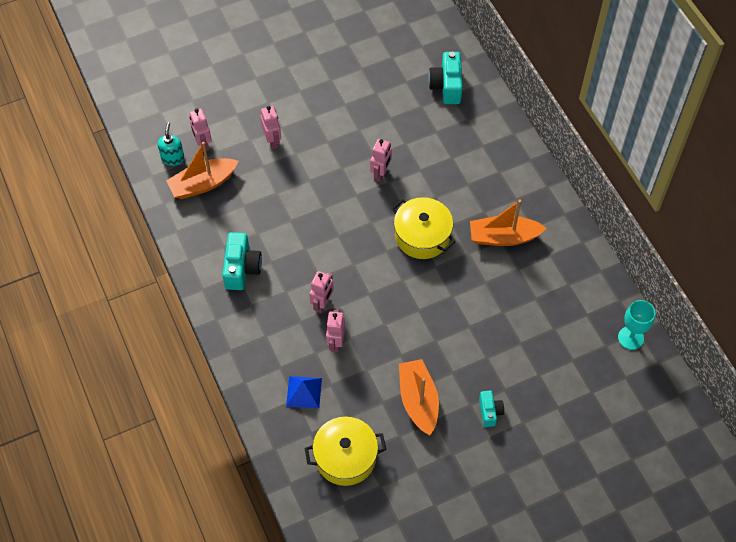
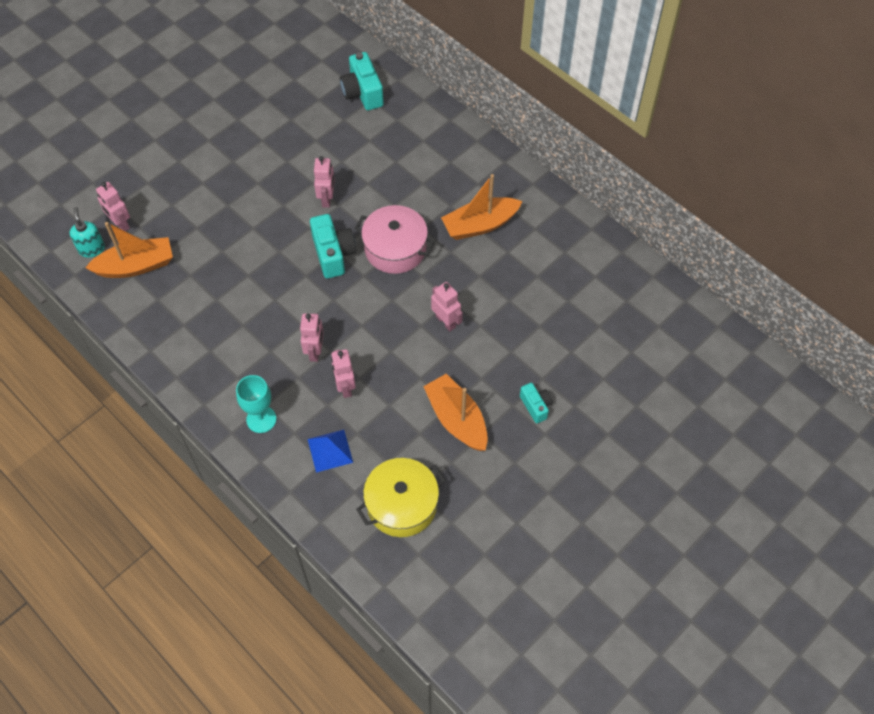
camera: 20 degrees left, 0 degrees up
(203, 184) = (136, 266): orange boat -> orange boat turned 150 degrees counterclockwise
(241, 268) = (212, 342): turquoise camera -> turquoise camera (333, 254)
(272, 141) = (197, 199): pink robot -> pink robot (446, 322)
(422, 236) = (395, 249): yellow pot -> pink pot
(630, 338) = (647, 285): turquoise goblet -> turquoise goblet (261, 419)

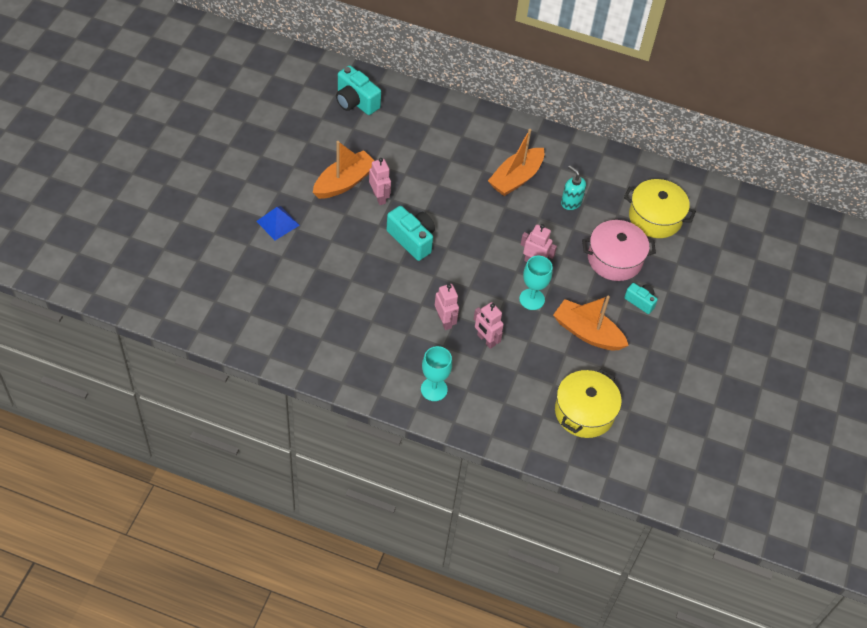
camera: 30 degrees left, 5 degrees down
(91, 249) = (199, 304): turquoise soap dispenser -> turquoise soap dispenser (571, 202)
(120, 224) = (212, 275): pink robot -> none
(136, 266) = (249, 305): orange boat -> orange boat (344, 182)
(330, 450) = (504, 392): blue pyramid -> blue pyramid (278, 223)
(395, 249) = (460, 219): pink pot -> pink pot (615, 259)
(419, 361) = (532, 299): none -> turquoise goblet
(608, 318) = (655, 217): none -> yellow pot

